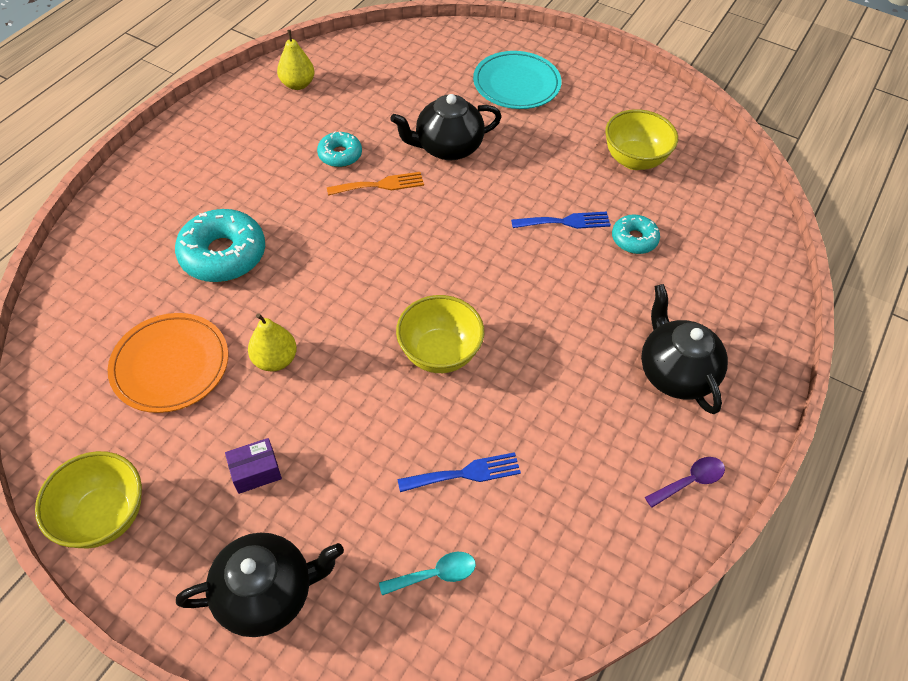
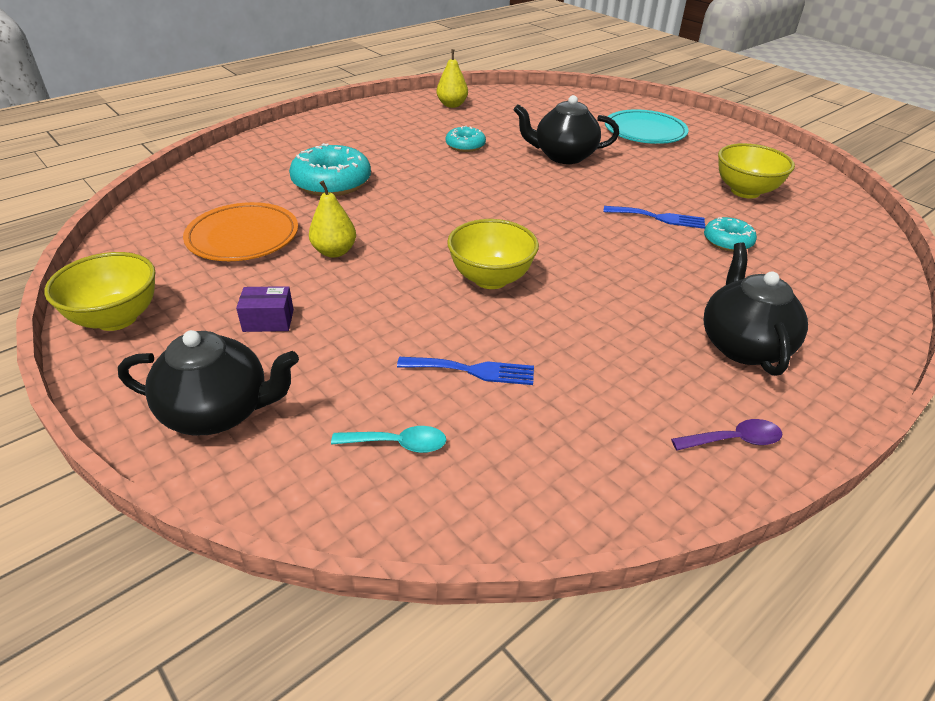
camera: 20 degrees right, 15 degrees down
(380, 185) = (491, 167): orange fork -> none

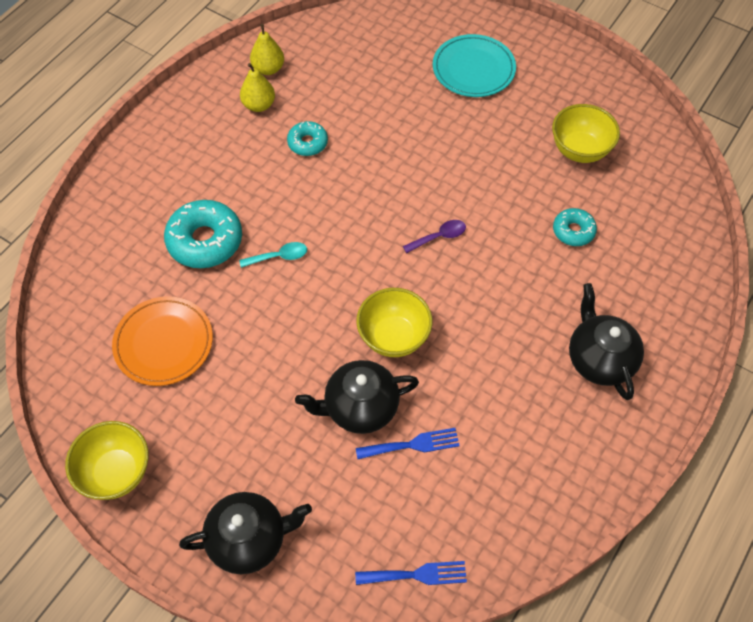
camera: 15 degrees left, 20 degrees up
(268, 320) = (238, 438): purple box -> none
(334, 252) = (252, 340): yellow pear -> yellow pear (259, 105)
(398, 444) = (385, 528): turquoise spoon -> turquoise spoon (279, 257)
(563, 156) = (406, 136): black teapot -> black teapot (360, 407)
(658, 218) = (511, 213): blue fork -> blue fork (416, 575)
(733, 440) = (603, 457): purple spoon -> purple spoon (439, 237)

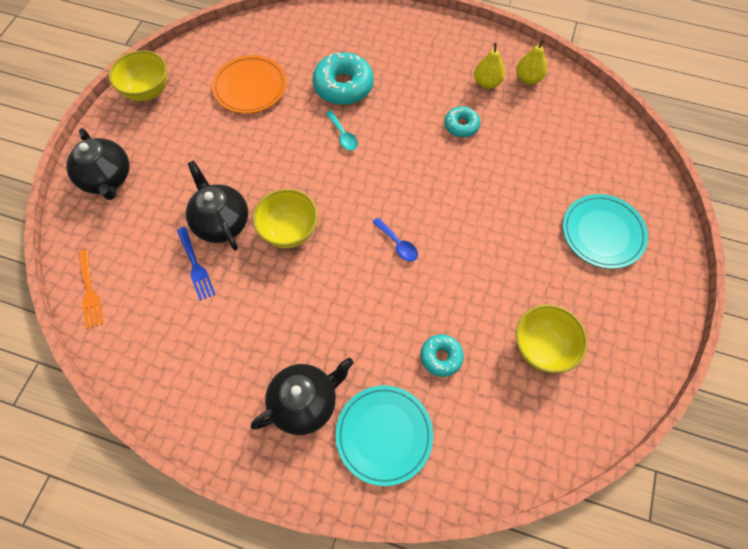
camera: 75 degrees right, 5 degrees up
(416, 575) = (90, 292): blue fork -> orange fork
(439, 237) = (398, 244): purple spoon -> blue spoon
(643, 297) = (384, 435): none -> turquoise plate

